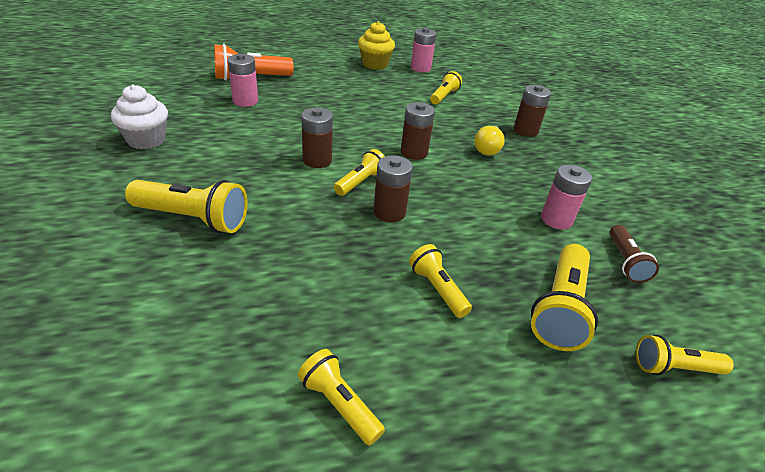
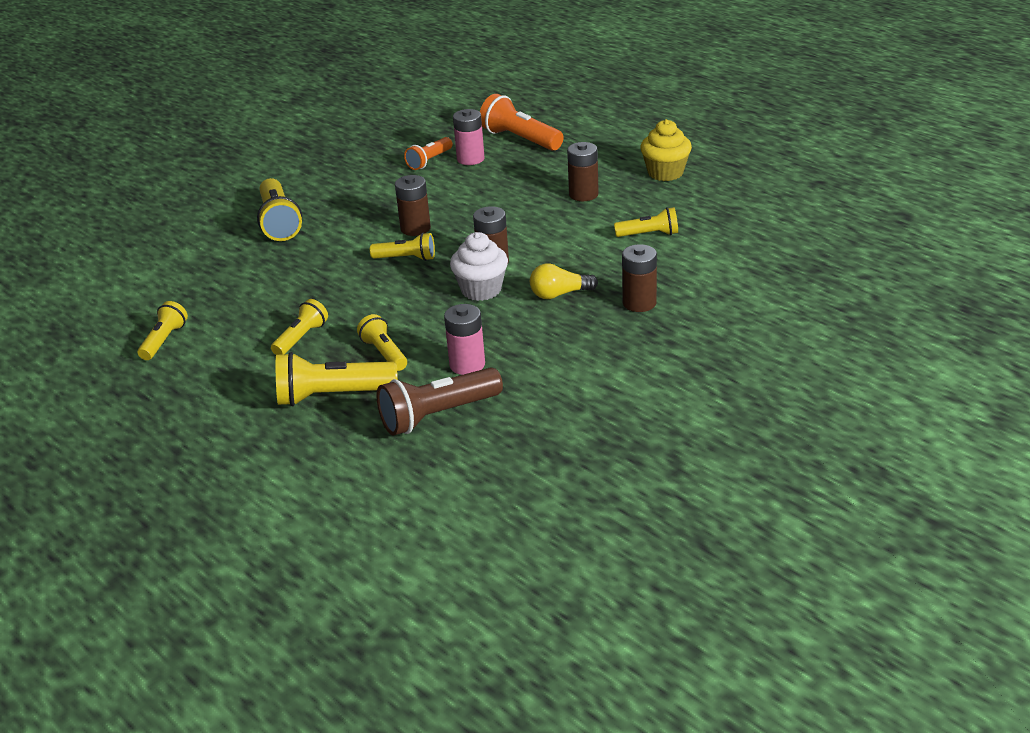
camera: 65 degrees right, 5 degrees down
(146, 140) = (352, 159): white cupcake -> white cupcake (481, 290)
(217, 114) = (429, 161): none -> orange flashlight
(389, 212) = (377, 286): brown battery -> brown battery (583, 194)
(420, 68) = (705, 197): pink battery -> none
(625, 262) = (438, 415): brown flashlight -> brown flashlight, size x1.63
(673, 367) = (311, 462): yellow flashlight -> yellow flashlight (384, 353)

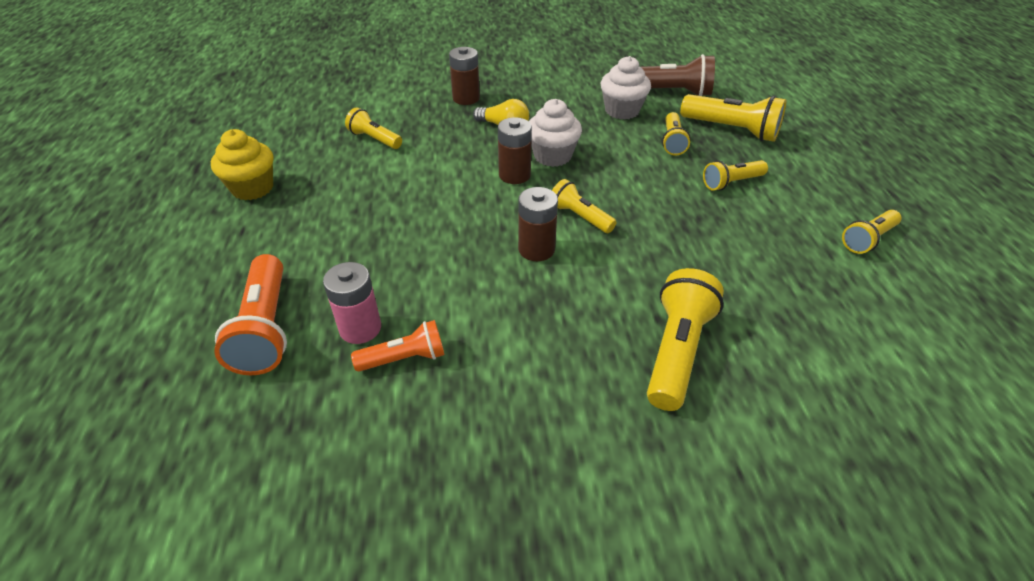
camera: 145 degrees left, 10 degrees up
(467, 365) = (622, 111): pink battery -> white cupcake
(583, 194) = (348, 203): brown battery -> none

